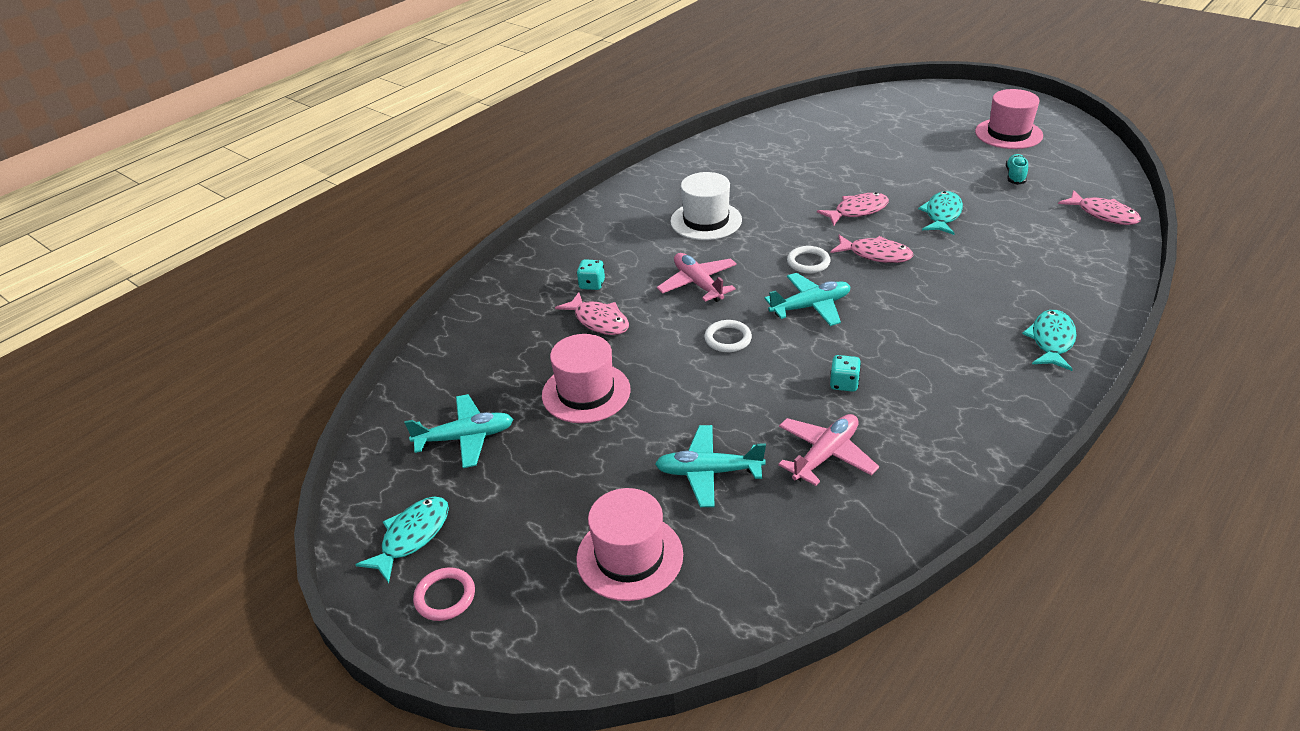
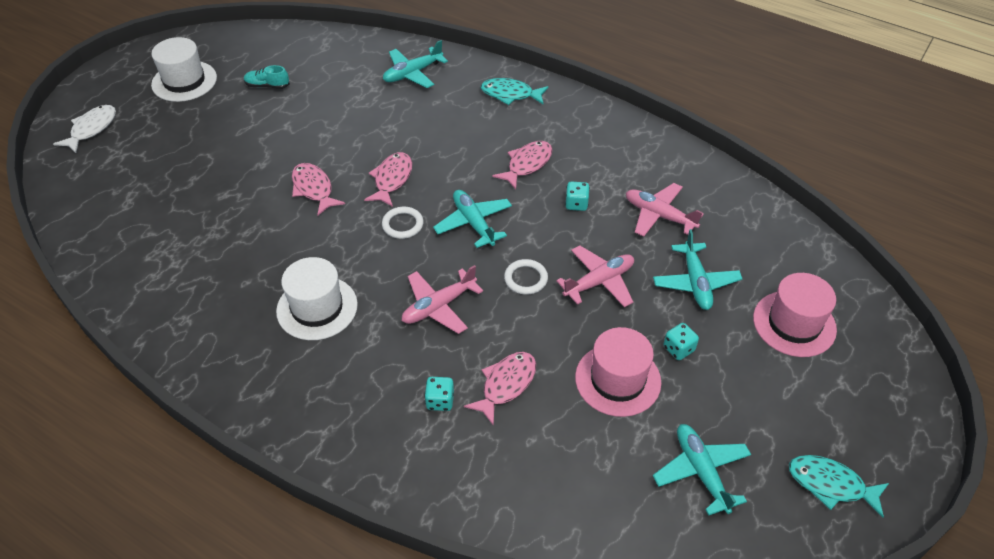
camera: 100 degrees left, 10 degrees up
(445, 596) = (878, 441): pink ring -> none
(614, 443) = (678, 349): none -> turquoise dice
(718, 391) = (599, 282): none -> pink plane
(926, 102) = (91, 129): none -> white fish
(942, 215) = (328, 134): turquoise fish -> none
(1008, 134) = (184, 81): pink hat -> white hat
(1070, 265) = (413, 73): none -> turquoise plane
(1103, 214) = (339, 48): pink fish -> pink fish (527, 164)

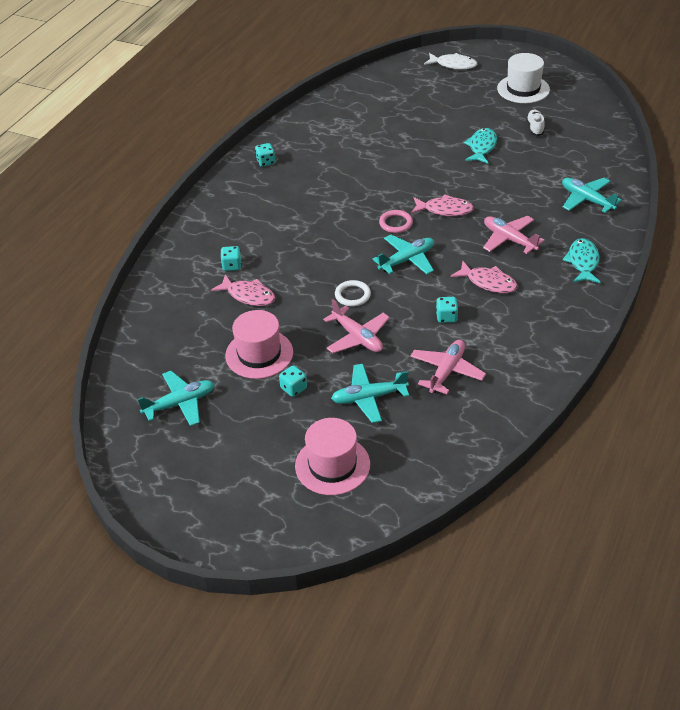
camera: 85 degrees right, 5 degrees down
(214, 346) = (266, 162): none -> turquoise dice
(267, 86) = (535, 128): turquoise shoe -> white shoe
(314, 189) = (422, 174): pink fish -> none
(317, 308) = (305, 197): white hat -> none
(402, 224) = (395, 223): white ring -> pink ring
(439, 306) = (316, 253): pink plane -> pink plane (509, 239)
(830, 484) = (170, 481): turquoise fish -> turquoise fish (481, 147)

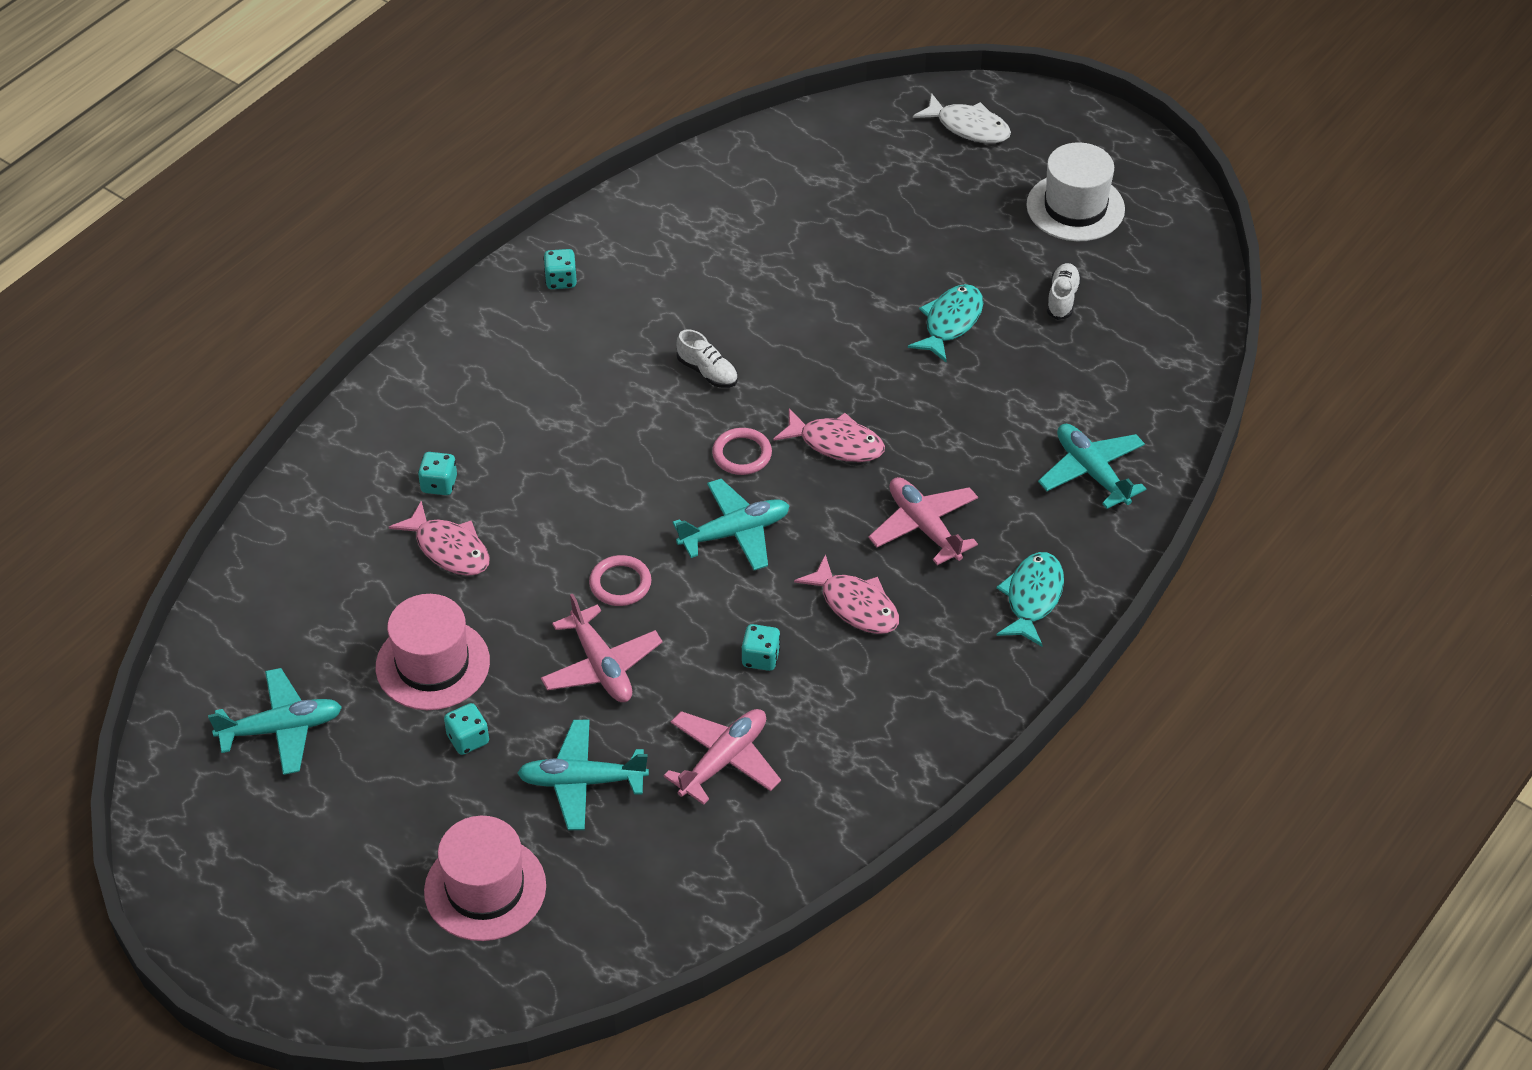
camera: 10 degrees right, 5 degrees up
(352, 295) = (620, 583): white ring -> pink ring
(361, 189) = (707, 372): none -> white shoe

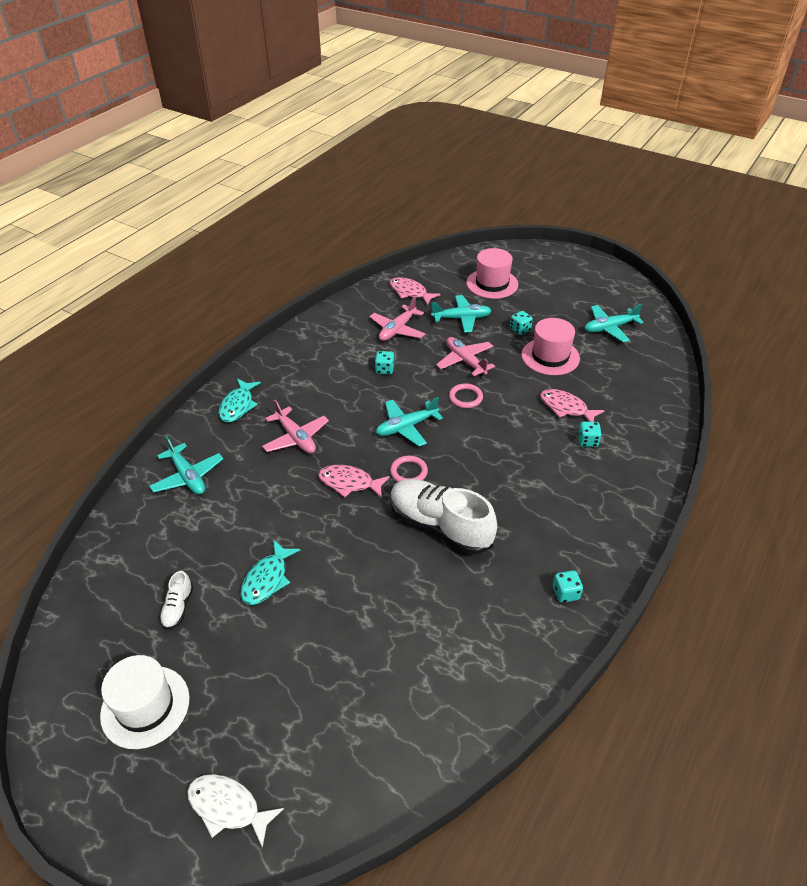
camera: 175 degrees right, 5 degrees down
(707, 372) = (440, 526): white shoe -> white shoe, size x2.28
(855, 605) = (336, 396): pink fish -> pink fish (410, 292)

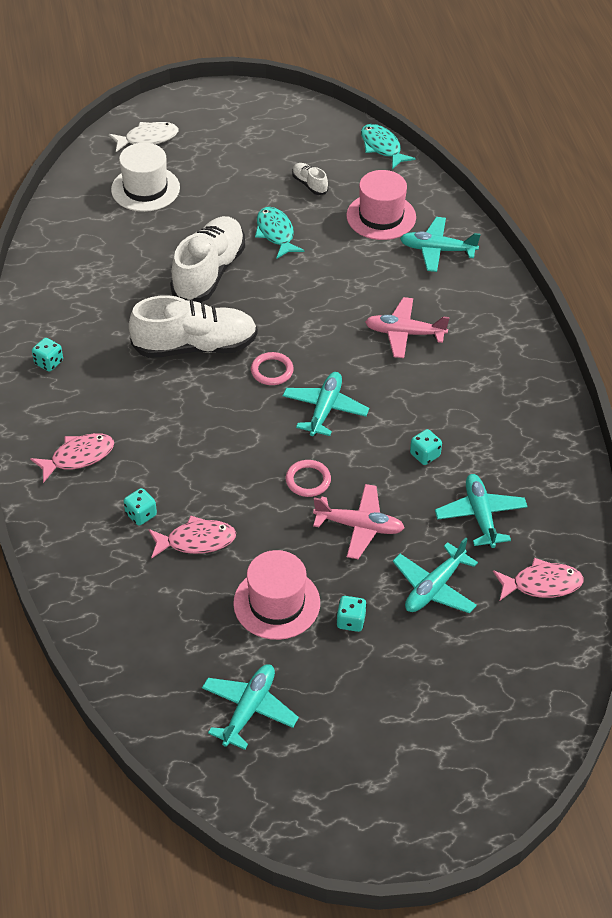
camera: 135 degrees right, 5 degrees up
(145, 706) = (253, 140): white hat -> white hat (145, 189)
(238, 406) = (496, 324): turquoise fish -> turquoise fish (382, 147)
(349, 483) = (308, 329): pink fish -> pink fish (78, 457)
(360, 582) = (209, 272): none -> white shoe
(397, 329) = (480, 516): pink plane -> turquoise plane
(492, 283) = (469, 681): pink hat -> pink hat (381, 216)

